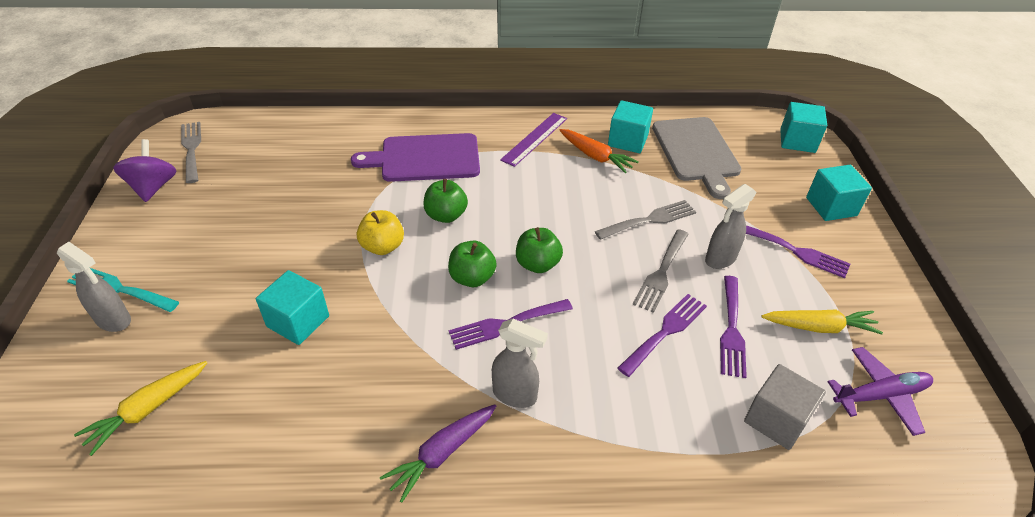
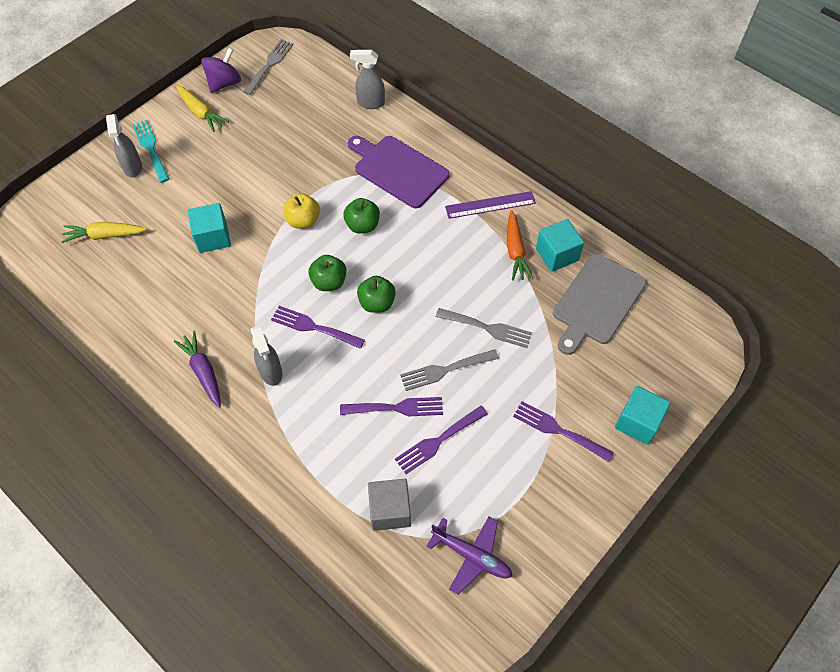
camera: 45 degrees right, 15 degrees up
(442, 453) = (203, 372): purple carrot -> purple carrot turned 60 degrees clockwise
(720, 259) = (496, 392): grey spray bottle -> grey spray bottle (370, 103)
(795, 251) = (558, 430): purple fork -> purple fork turned 135 degrees clockwise
(797, 141) = (696, 353): turquoise cube -> none
(819, 327) = (496, 488): yellow carrot -> yellow carrot (201, 112)

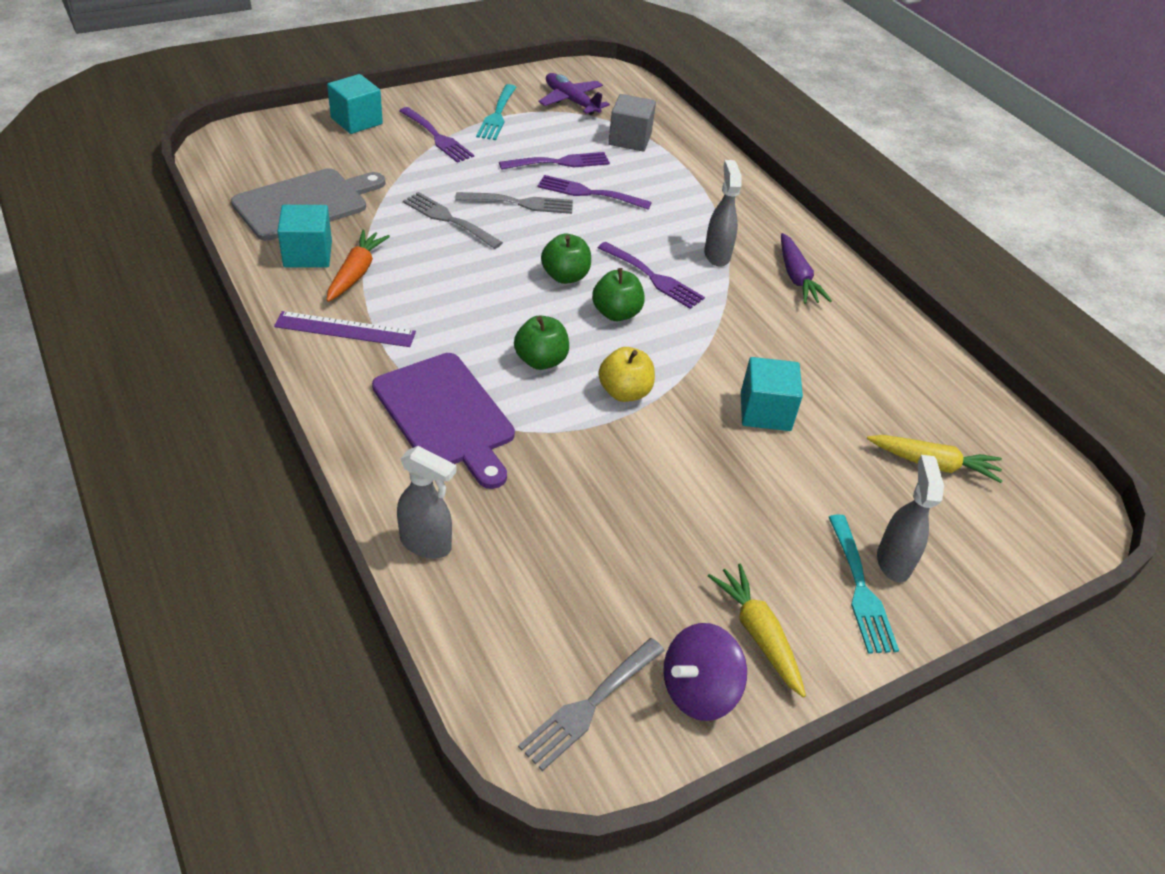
camera: 165 degrees left, 15 degrees down
(528, 493) = (497, 115): none -> turquoise fork

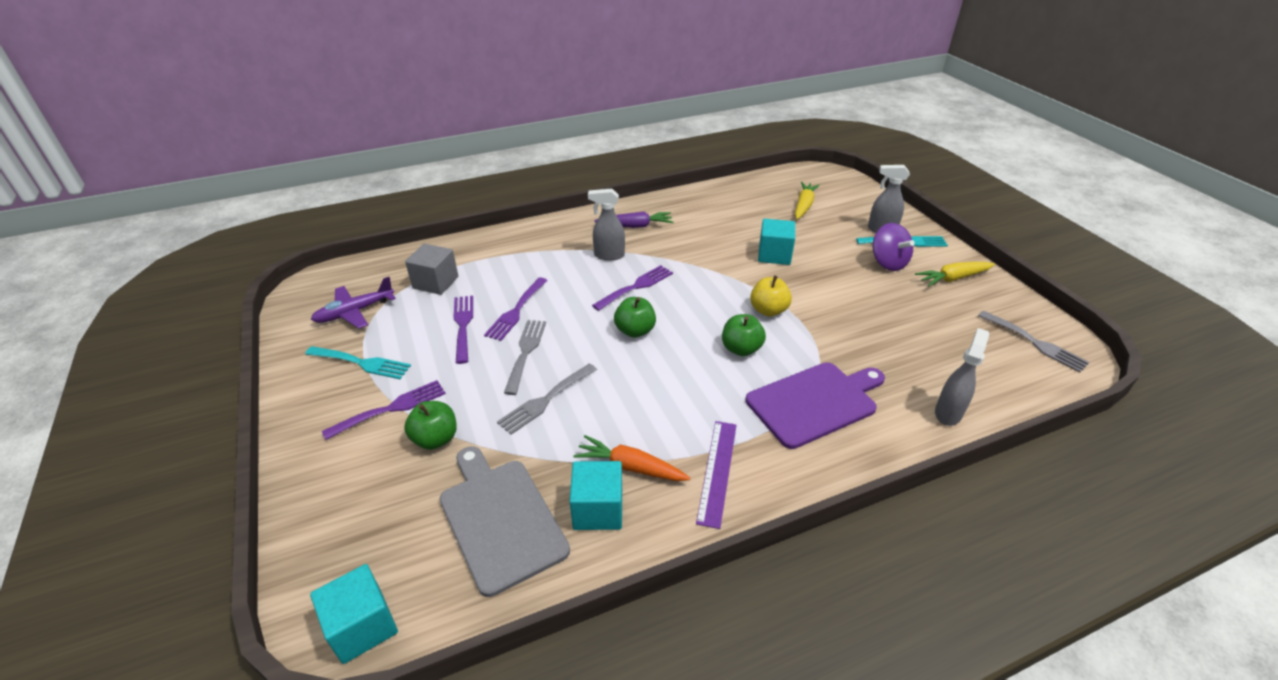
camera: 80 degrees left, 5 degrees down
(356, 121) = (330, 480): turquoise cube -> turquoise cube (362, 626)
(616, 313) = (680, 308): green apple -> green apple (435, 439)
(698, 690) = (1002, 302): purple spinning top -> purple spinning top (888, 262)

